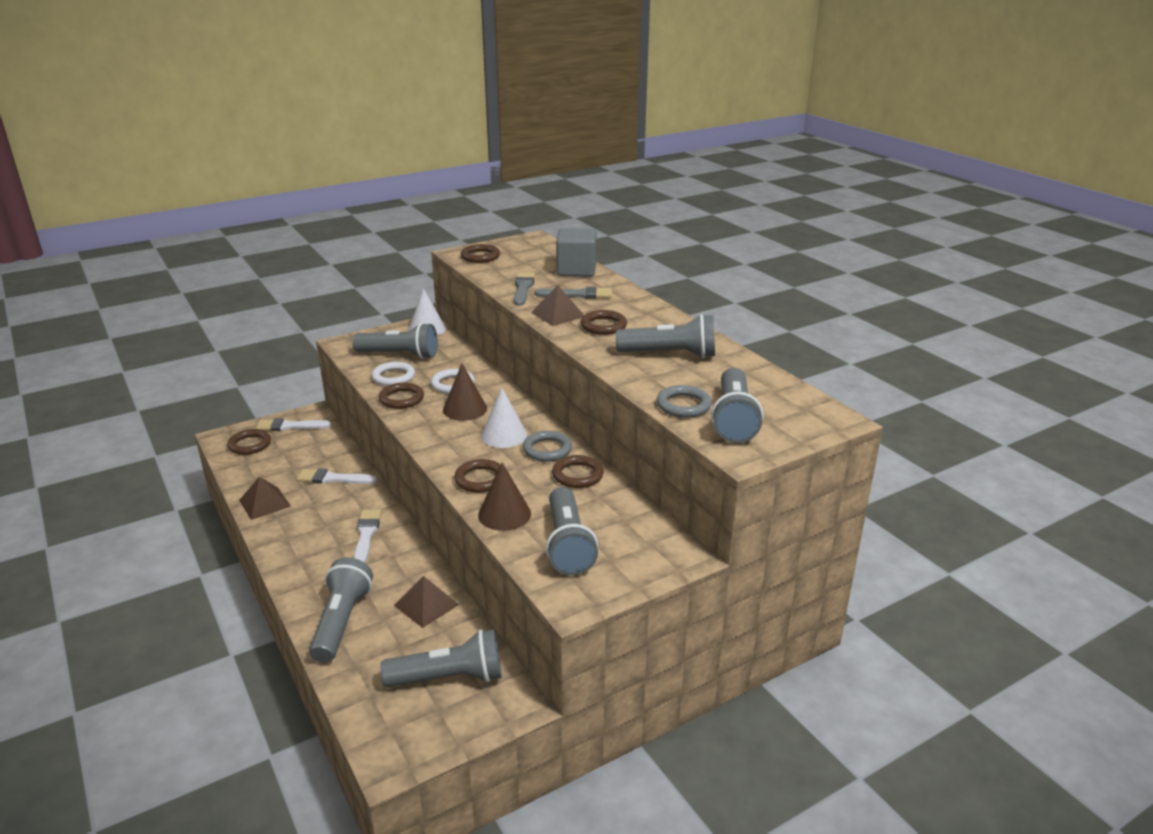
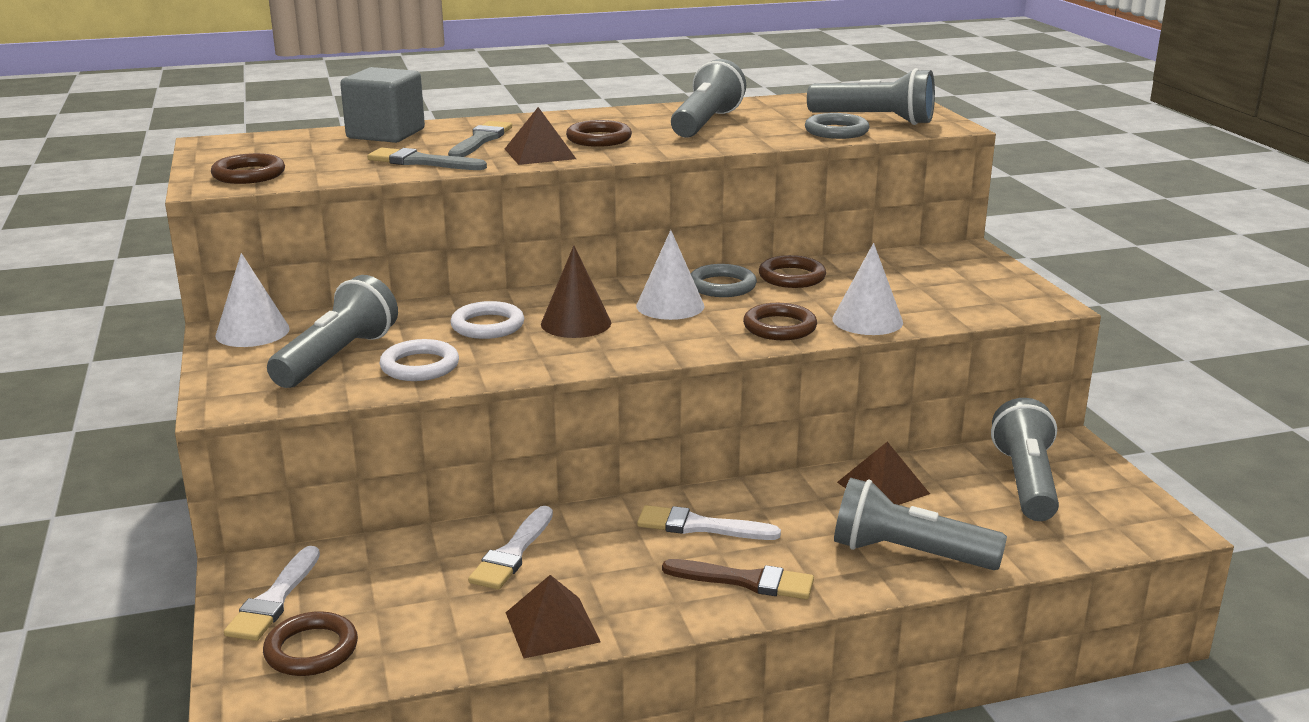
camera: 75 degrees left, 5 degrees down
(308, 559) = (746, 581): none -> brown brush
(401, 399) = (506, 363): brown ring -> none
(504, 514) = (867, 320): brown cone -> white cone
(568, 544) = (938, 295): grey flashlight -> none

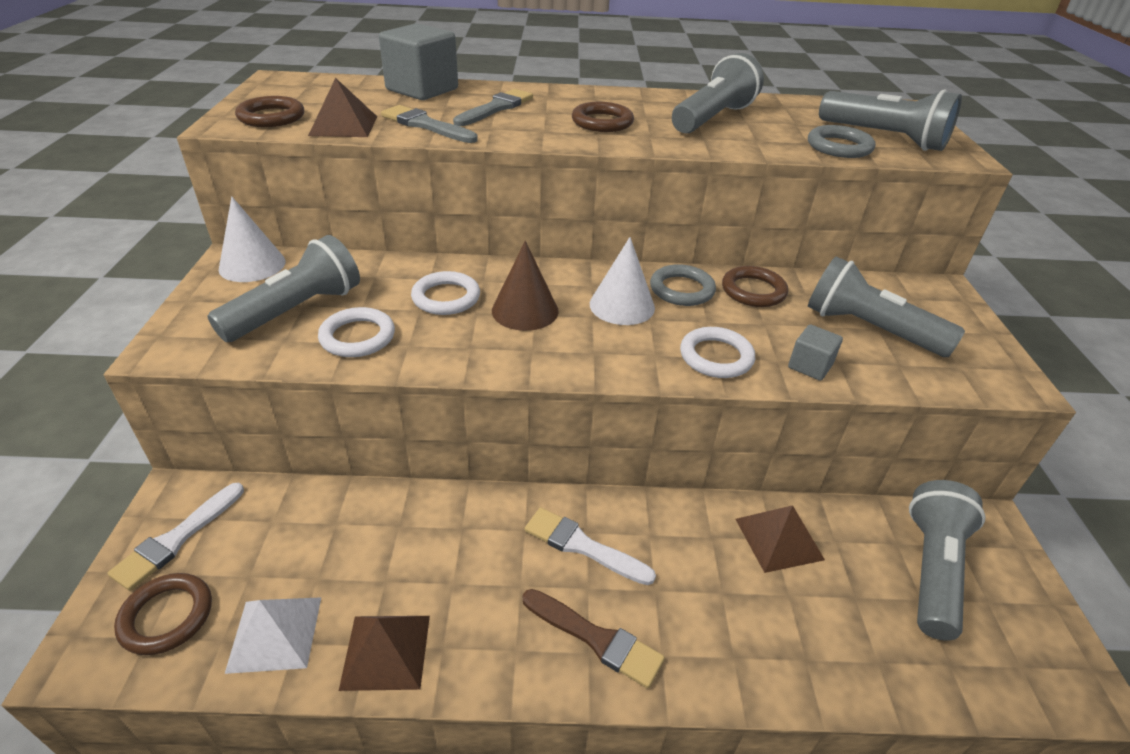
camera: 15 degrees right, 15 degrees up
(433, 638) = (275, 633): none -> white pyramid
(513, 553) = (400, 535): white brush -> none
(540, 153) = (537, 131): brown pyramid -> brown pyramid (344, 126)
(779, 327) = (716, 357): brown ring -> white ring
(867, 320) = (810, 366): white cone -> grey cube
(908, 554) = (776, 646): grey flashlight -> grey flashlight (869, 329)

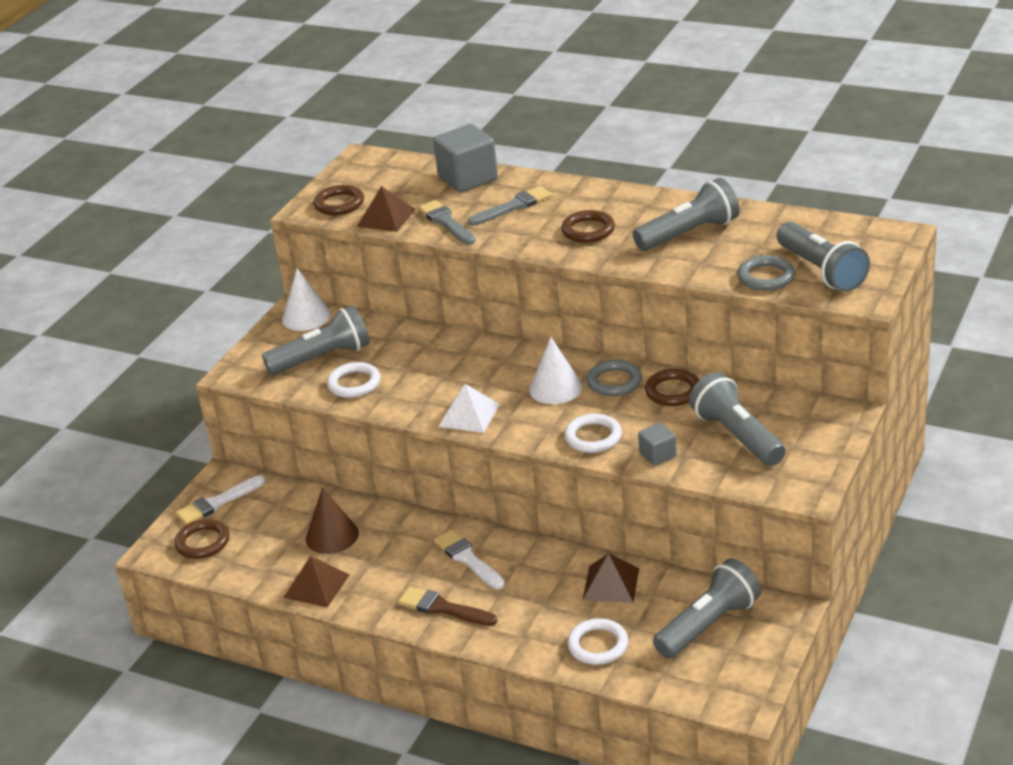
camera: 30 degrees right, 5 degrees down
(275, 633) = (258, 564): white pyramid -> white pyramid (469, 415)
(446, 297) = (429, 363): white ring -> white ring (598, 645)
(525, 310) = (480, 381): brown cone -> brown cone (332, 536)
(596, 639) = (443, 608): brown brush -> brown brush turned 150 degrees clockwise

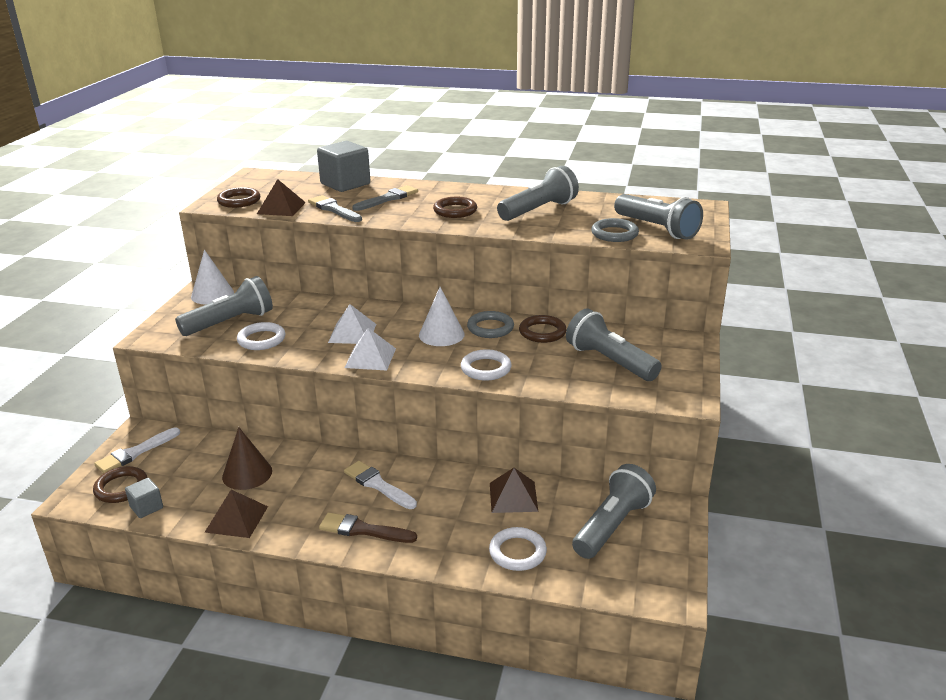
camera: 15 degrees left, 5 degrees down
(455, 380) = (352, 333): none -> white pyramid
(658, 455) = (547, 379): grey cube -> grey cube (146, 507)

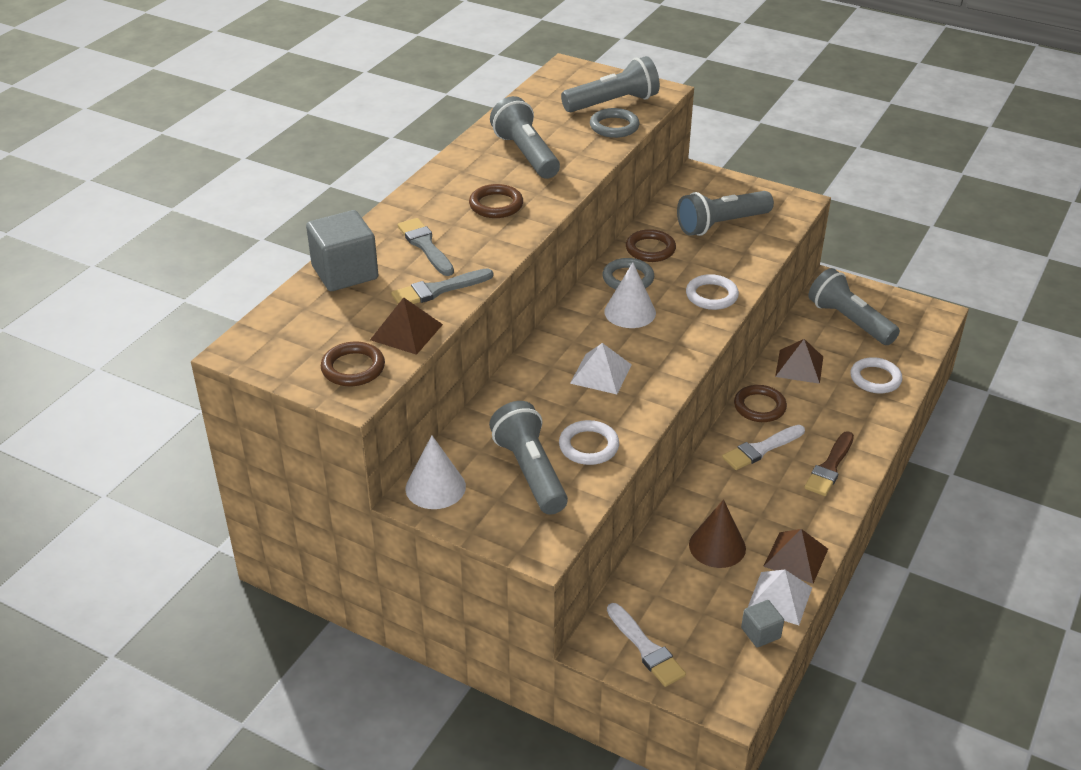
camera: 75 degrees left, 10 degrees up
(121, 488) = (717, 658): brown ring -> brown ring (759, 407)
(370, 358) = (664, 367): white pyramid -> white pyramid (779, 598)

